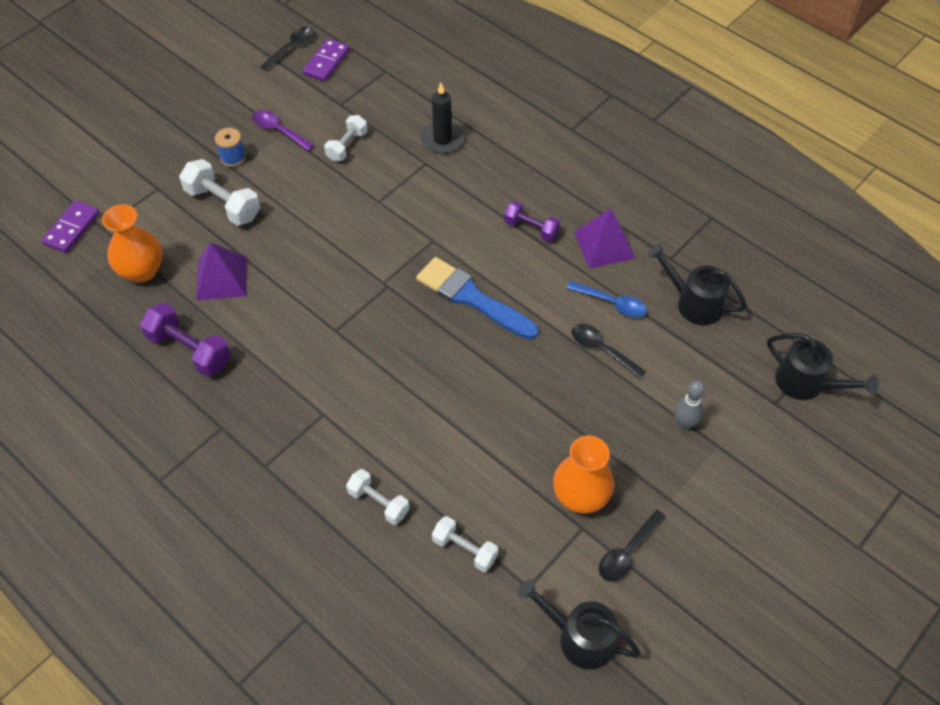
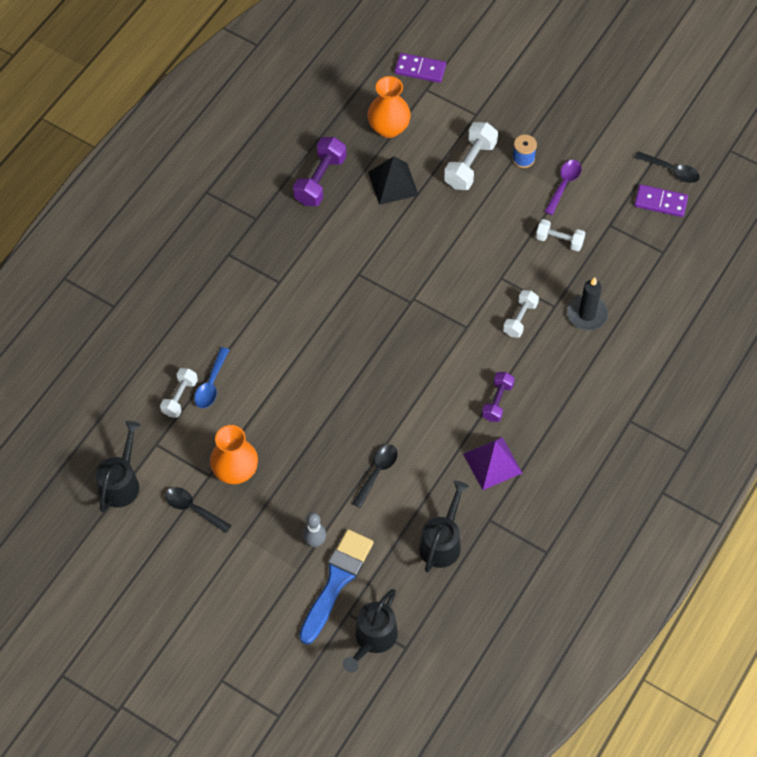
camera: 80 degrees right, 5 degrees up
(221, 278) = (393, 183): purple pyramid -> black pyramid
(378, 502) = (209, 334): white dumbbell -> white dumbbell (520, 319)
(471, 298) = (411, 366): blue brush -> blue brush (336, 581)
(612, 303) = (428, 476): blue spoon -> blue spoon (211, 384)

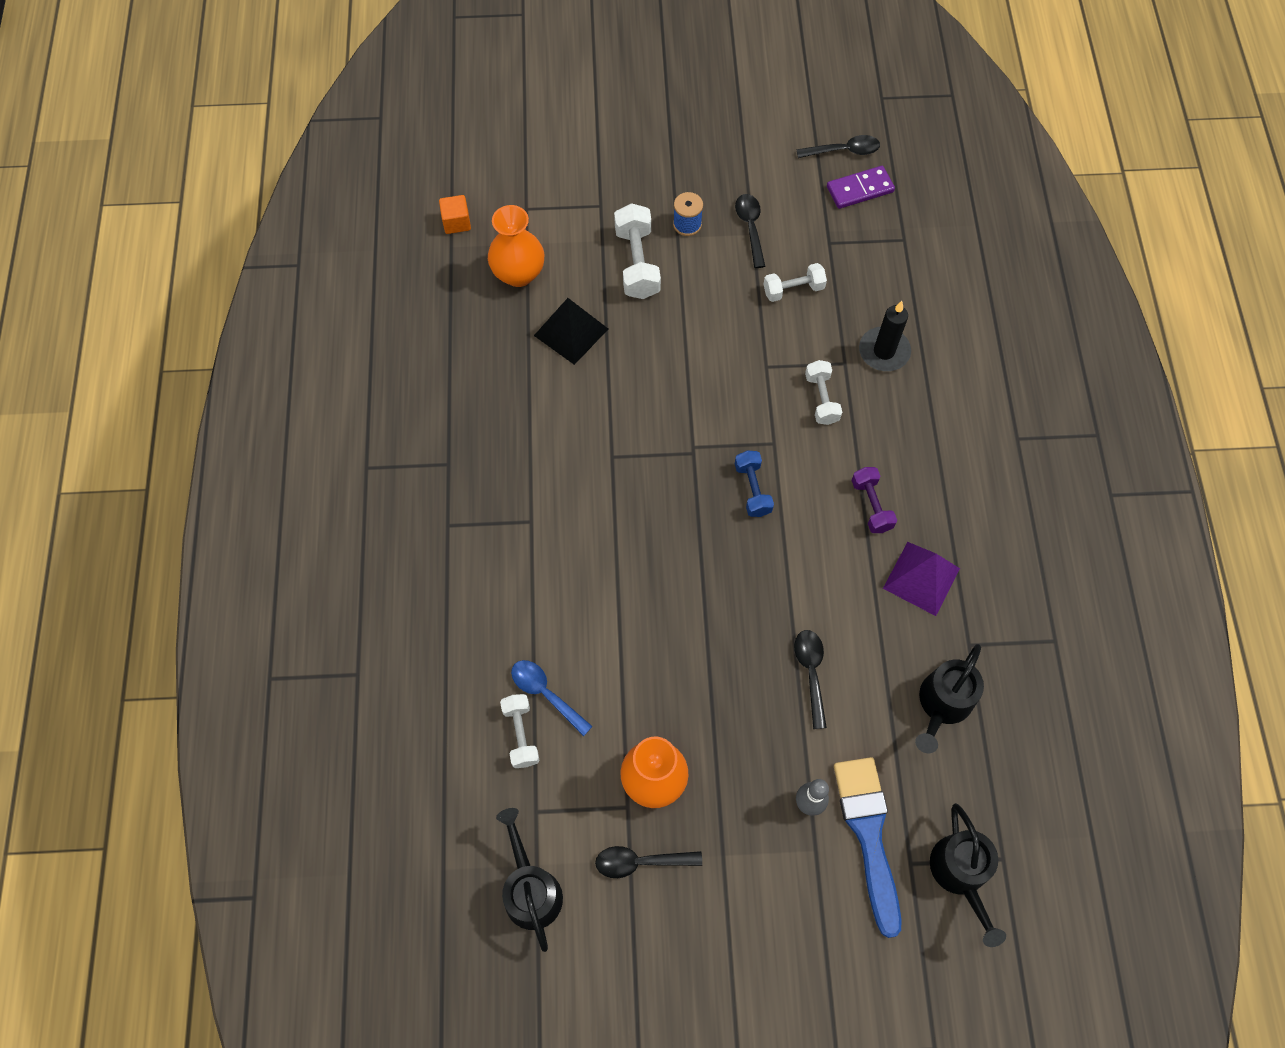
camera: 35 degrees left, 5 degrees up
(211, 384) = (545, 693): blue spoon -> blue spoon turned 150 degrees clockwise
(320, 180) = (487, 376): purple dumbbell -> none
(375, 73) = (456, 222): none -> orange cube
(420, 69) = (503, 191): purple domino -> none
(430, 346) = (752, 489): none -> blue dumbbell
(442, 542) = (942, 705): black watering can -> black watering can turned 135 degrees counterclockwise
(564, 185) = (750, 227): purple spoon -> black spoon

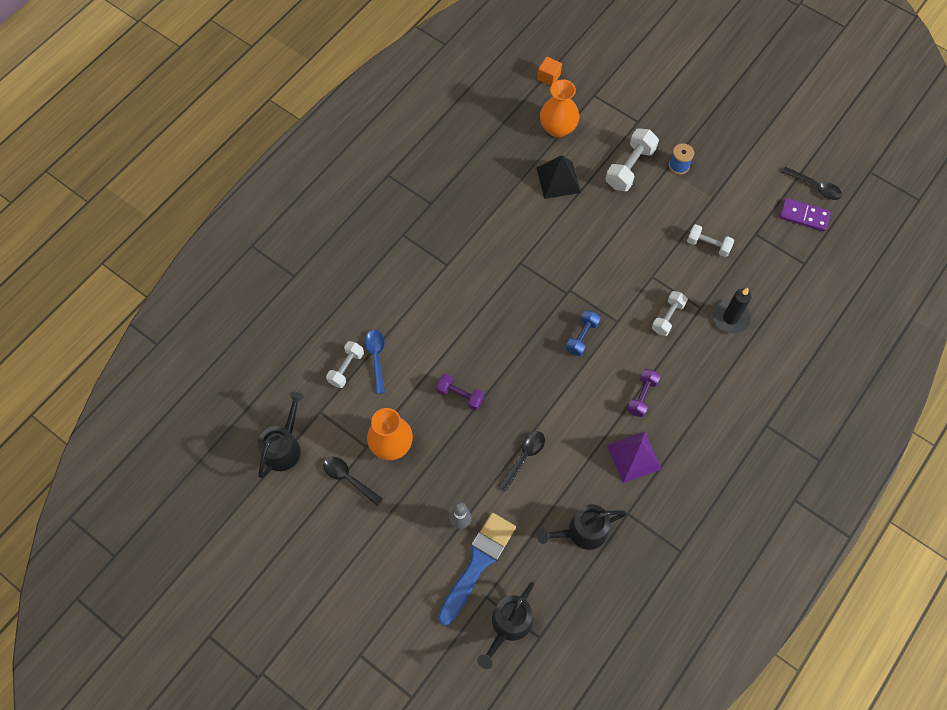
camera: 40 degrees right, 0 degrees up
(680, 660) = (460, 395): none -> purple dumbbell
(750, 227) = (715, 193): black spoon -> none

